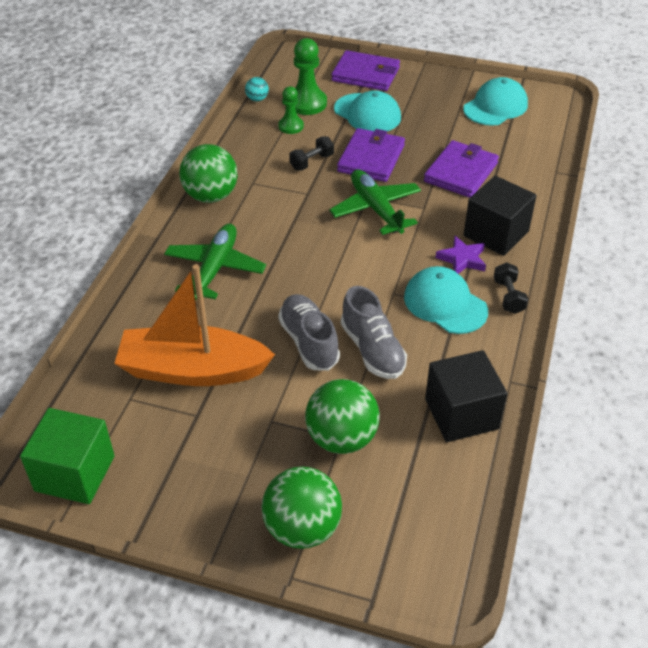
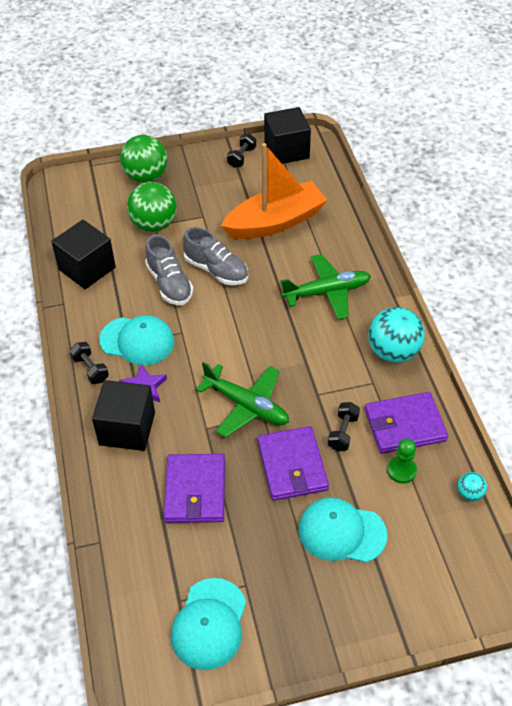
camera: 150 degrees right, 5 degrees up
(75, 473) = (286, 150): green cube -> black cube
(144, 493) = (242, 157): none -> black dumbbell
(211, 196) = (393, 352): green ball -> turquoise ball
(215, 268) = (327, 292): green plane -> green plane turned 90 degrees counterclockwise
(307, 103) = (415, 514): green pawn -> none
(366, 74) = (393, 604): purple wallet -> purple wallet (404, 425)
(372, 350) = (169, 283): grey shoe -> grey shoe turned 150 degrees counterclockwise

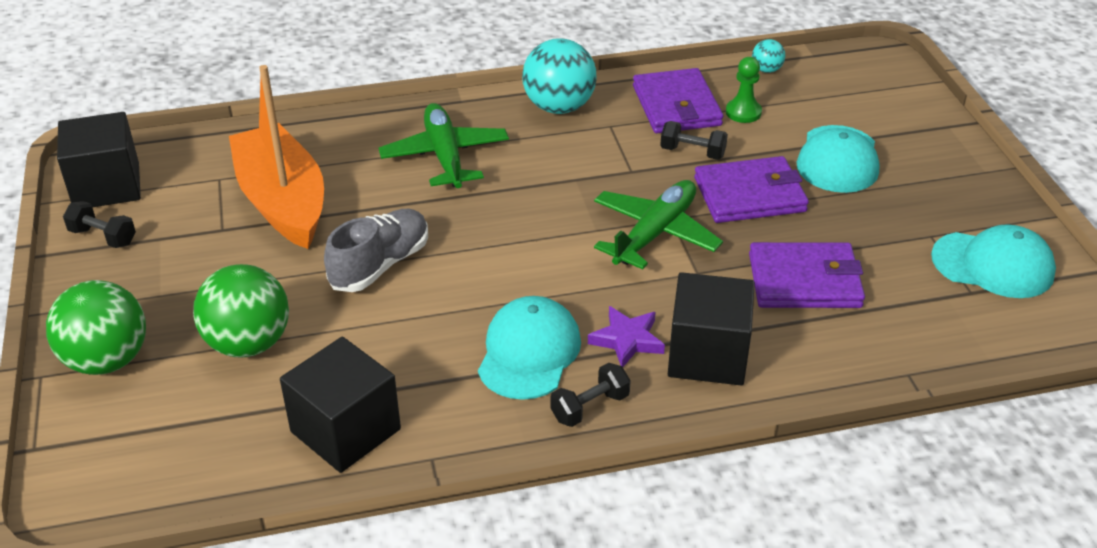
camera: 90 degrees left, 10 degrees down
(169, 283) = (402, 318): grey shoe -> none

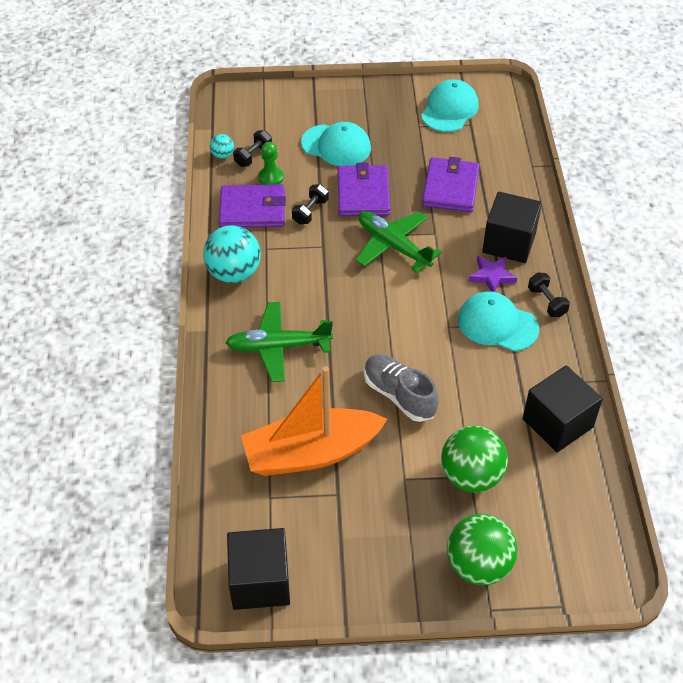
camera: 80 degrees left, 10 degrees up
(103, 237) = (331, 579): black dumbbell -> black dumbbell (253, 156)

